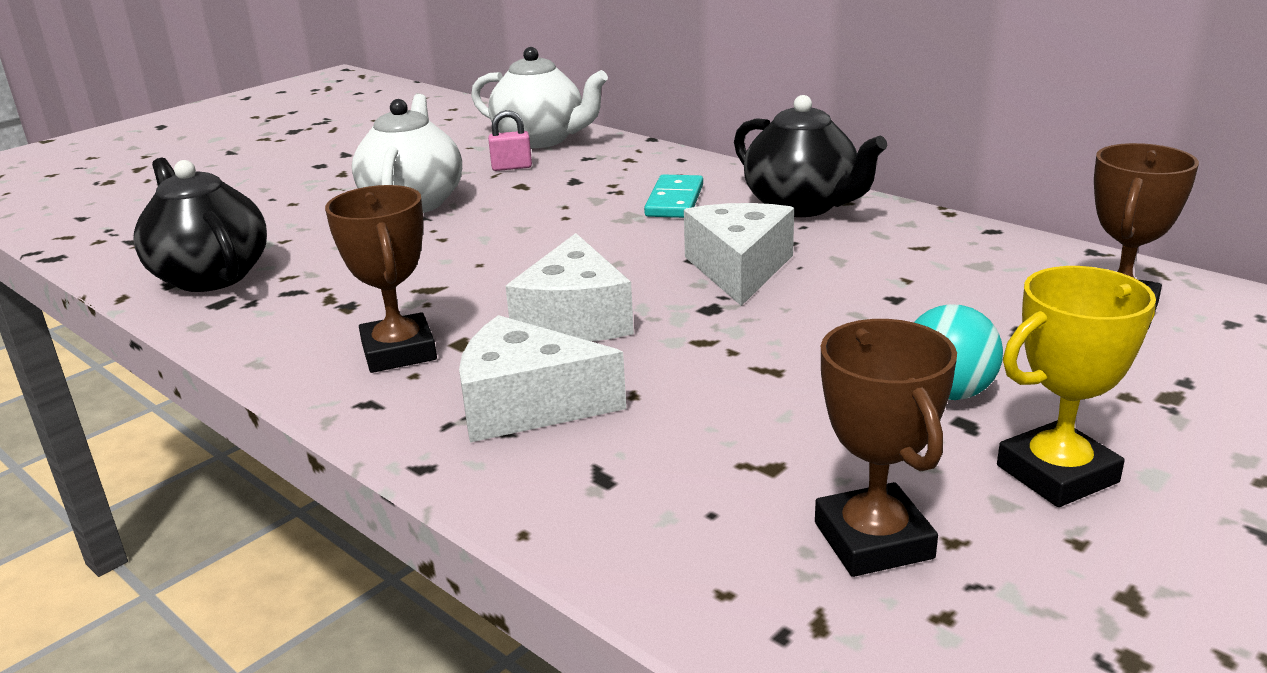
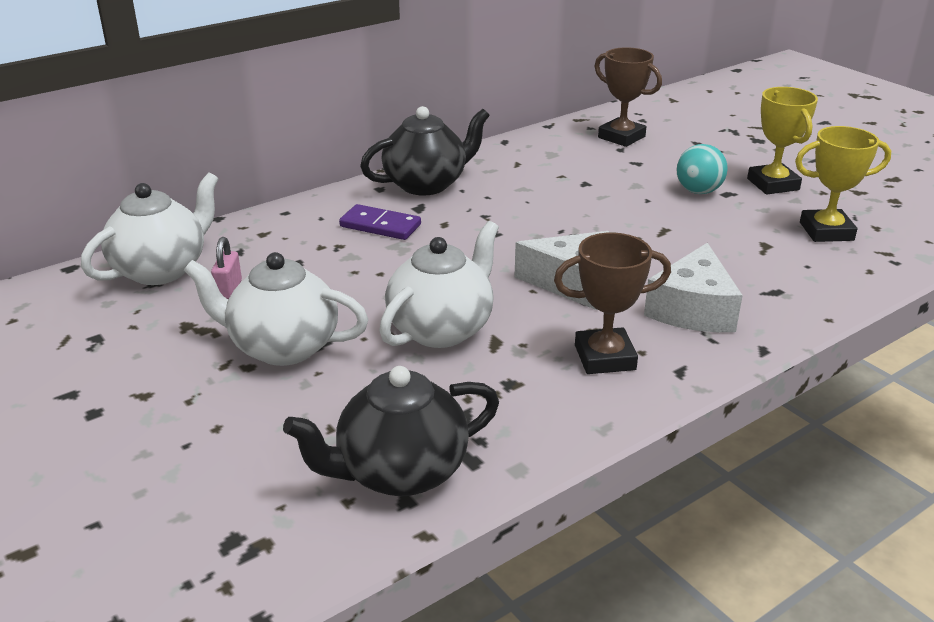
camera: 80 degrees left, 5 degrees up
(453, 260) = (441, 329): none -> white teapot
(674, 201) = (380, 226): turquoise domino -> purple domino
(739, 269) = (522, 220): white cheese -> none
(873, 540) = (826, 231): brown trophy -> yellow trophy

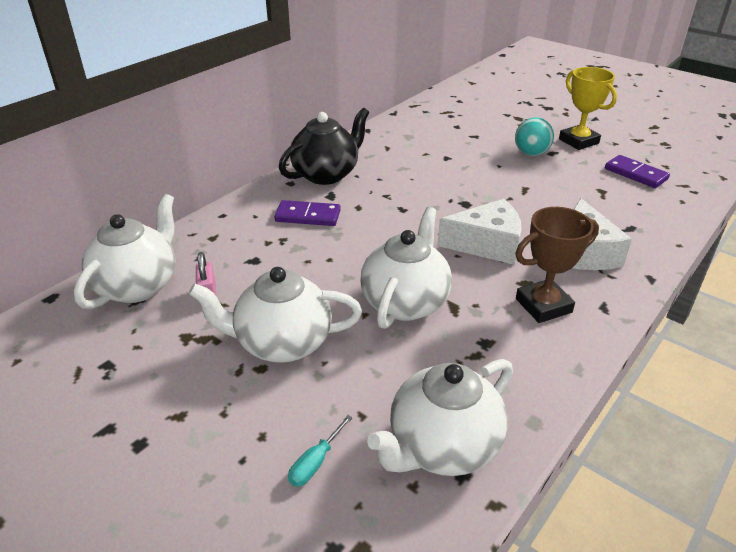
camera: 15 degrees left, 5 degrees up
(257, 461) = (315, 462): none -> turquoise screwdriver
(400, 472) = (442, 446): black teapot -> white teapot
(621, 137) = (452, 116): brown trophy -> none
(826, 231) = (635, 174): yellow trophy -> purple domino

